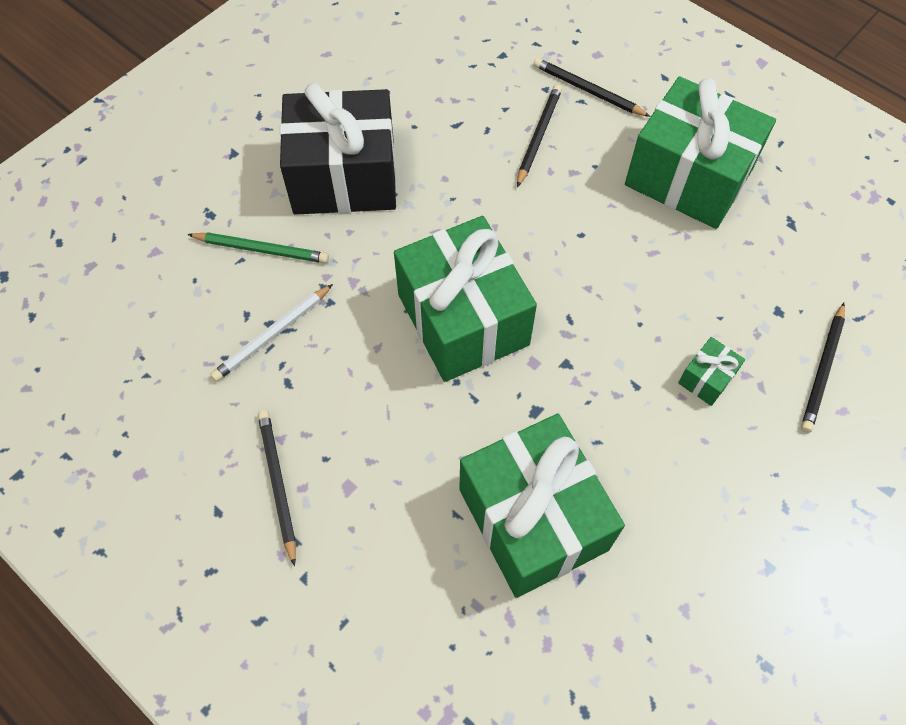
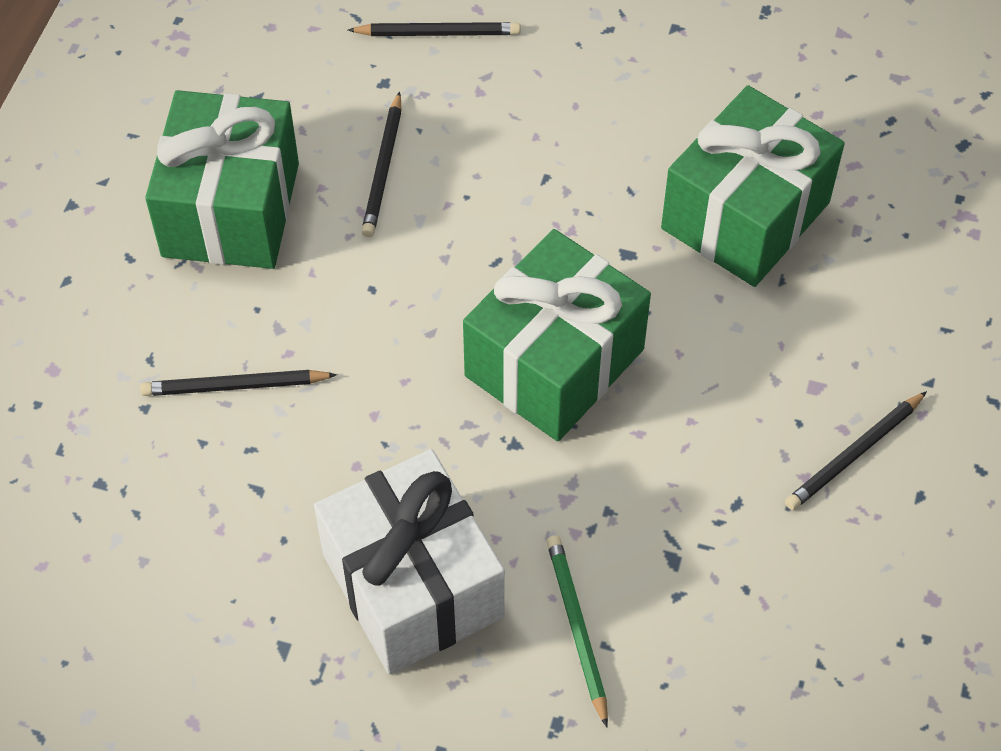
camera: 115 degrees left, 5 degrees down
(272, 334) = (686, 551): white pencil -> none
(344, 177) = (412, 585): black gift -> white gift
(588, 90) = (127, 357): black pencil -> black pencil (383, 168)
(706, 378) = (502, 122): green gift -> none

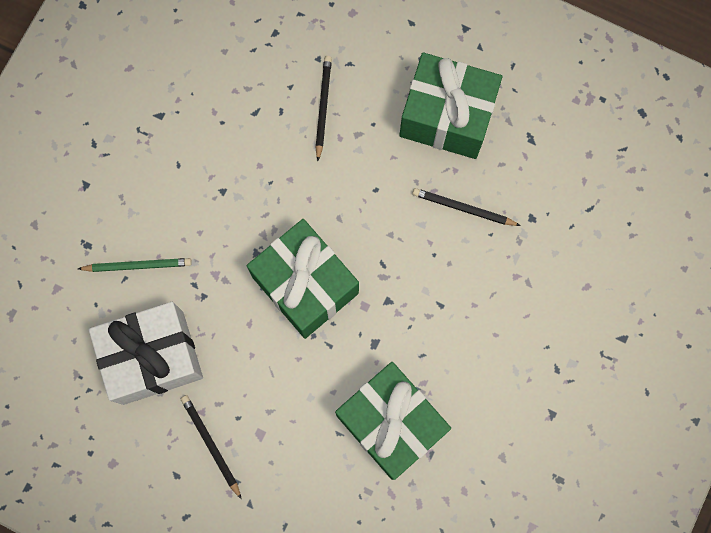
camera: 100 degrees right, 20 degrees up
(412, 585) = (181, 184): white gift -> white gift (153, 357)
(437, 33) = (568, 258): black pencil -> none

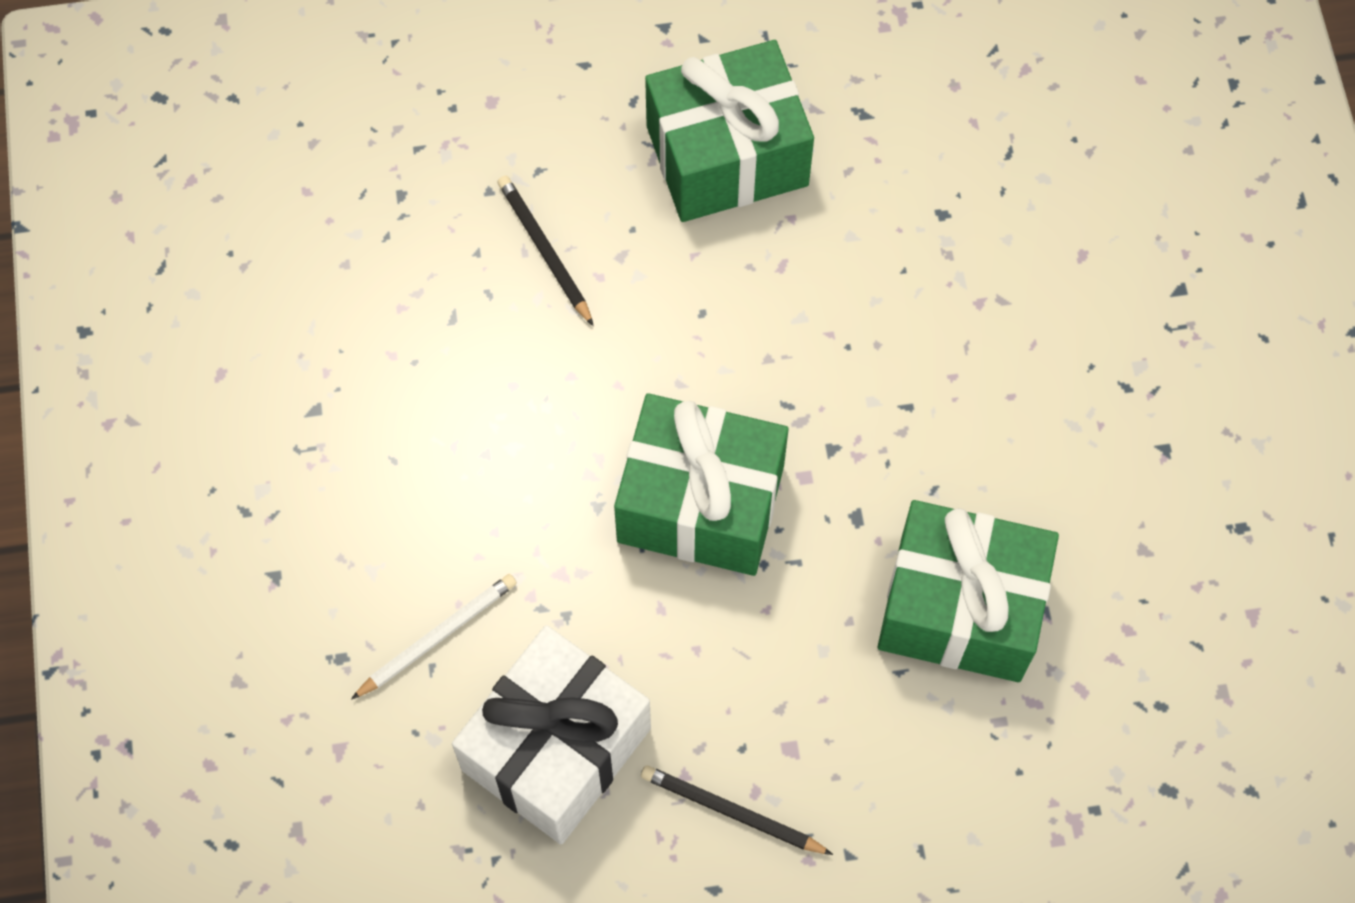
camera: 35 degrees left, 10 degrees down
(137, 266) = (437, 637): green pencil -> white pencil
(463, 208) = (841, 260): black pencil -> none

